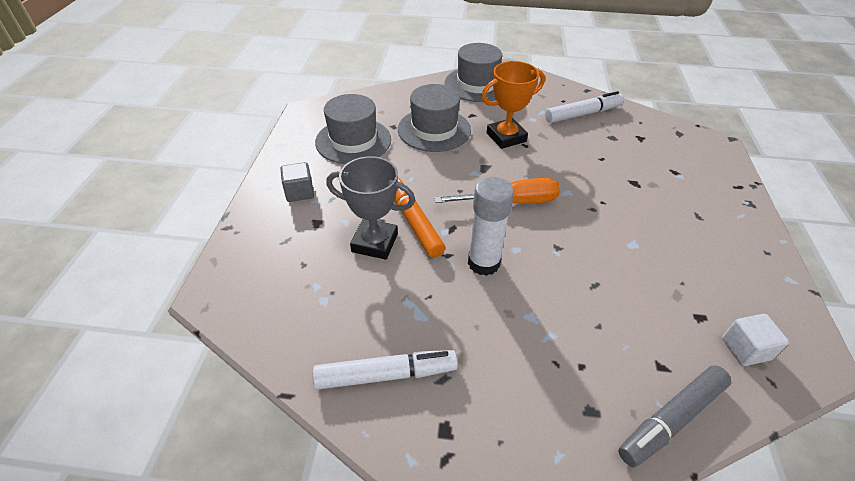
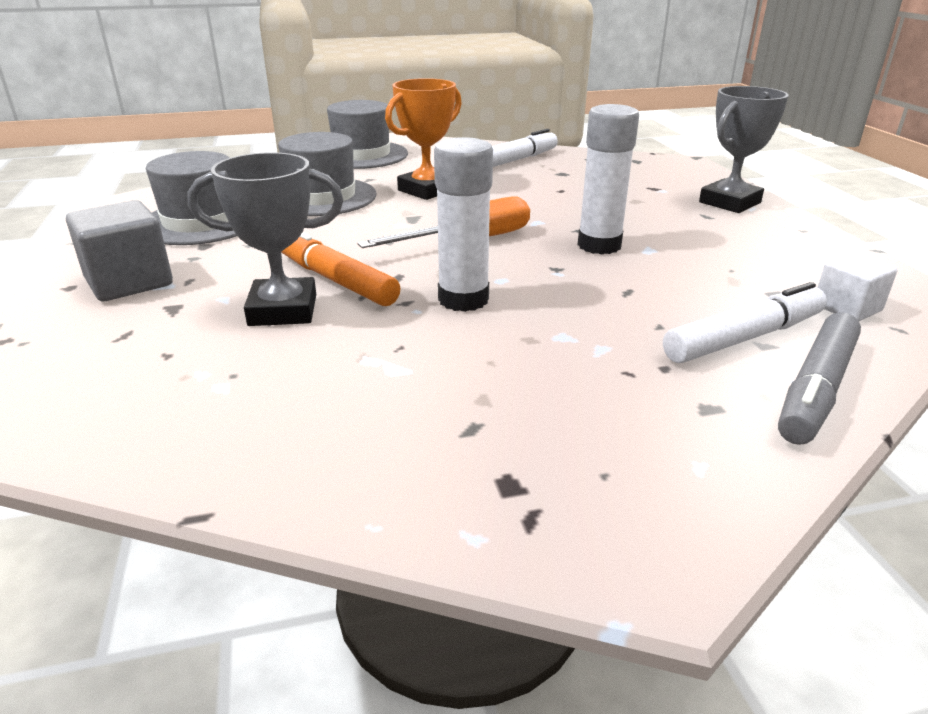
camera: 20 degrees left, 15 degrees down
(299, 192) = (129, 282): grey cube -> grey cube, size x1.56
(385, 374) = (373, 445): white marker -> white marker (744, 338)
(599, 230) = (599, 245): none -> white glue stick
(726, 204) = (729, 202): none -> grey trophy

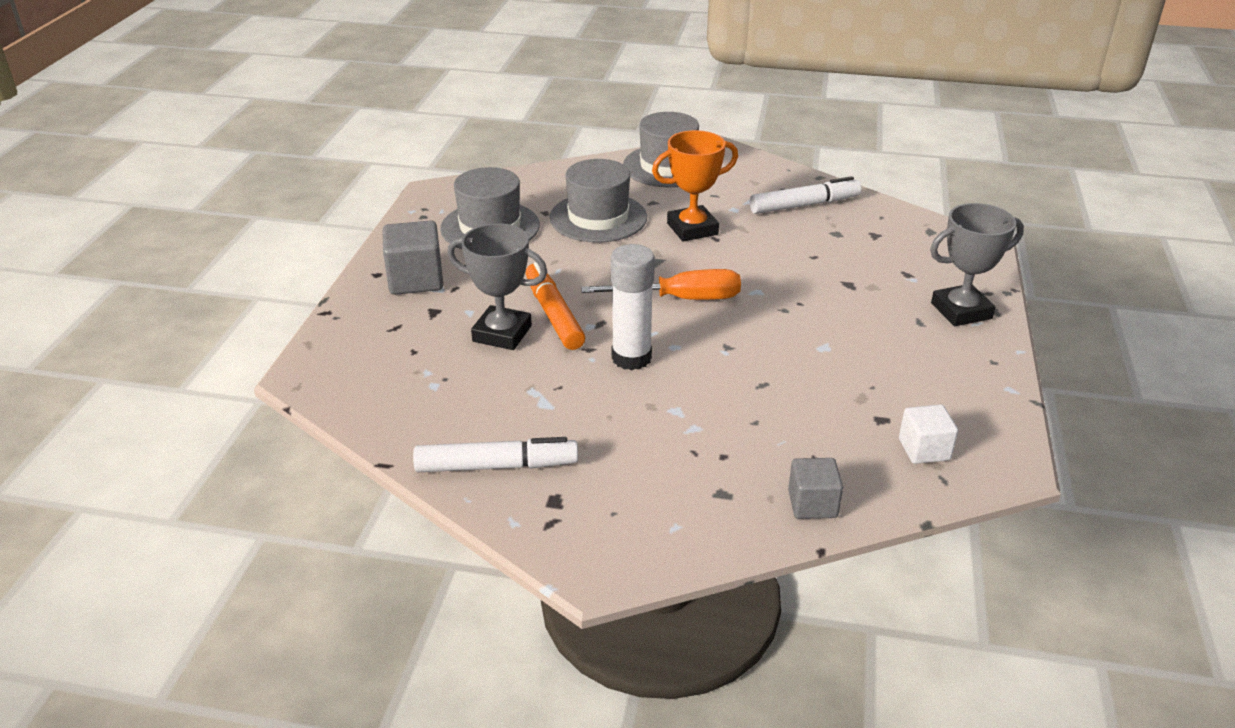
camera: 25 degrees right, 5 degrees up
(599, 245) = (785, 332): white glue stick -> none
(744, 338) = (807, 450): white marker -> white marker (496, 466)
(816, 389) = (812, 504): grey marker -> grey cube

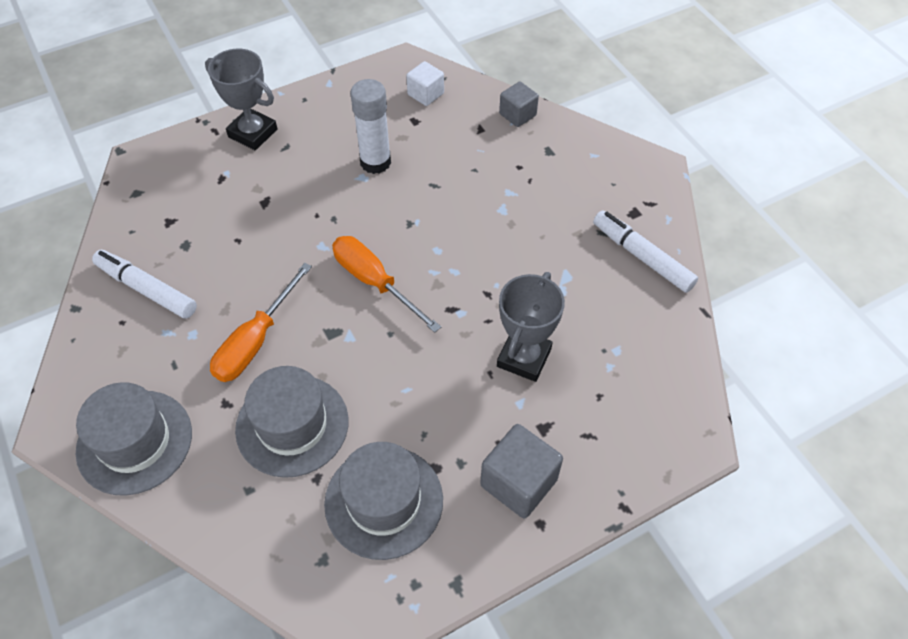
camera: 130 degrees left, 20 degrees up
(502, 333) = (524, 357): grey trophy -> grey trophy turned 45 degrees clockwise
(553, 315) = (469, 344): orange marker -> none
(631, 358) = (474, 264): white glue stick -> white glue stick (375, 162)
(692, 229) = (255, 341): orange trophy -> orange screwdriver

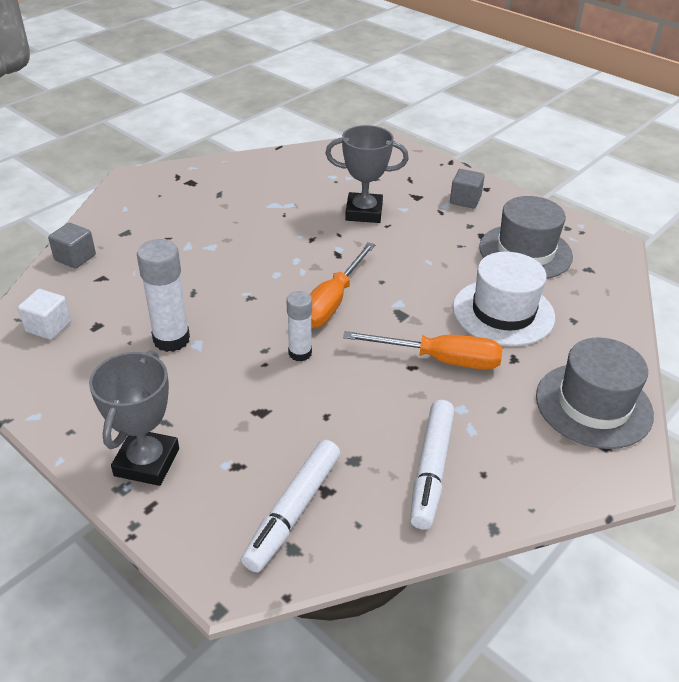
camera: 110 degrees left, 15 degrees down
(292, 425) = (503, 312): grey hat -> white hat
(317, 241) = (300, 353): none -> white glue stick
(518, 482) = (465, 200): grey cube -> grey cube, size x0.64
(642, 257) = (238, 174): white marker -> white marker (294, 510)

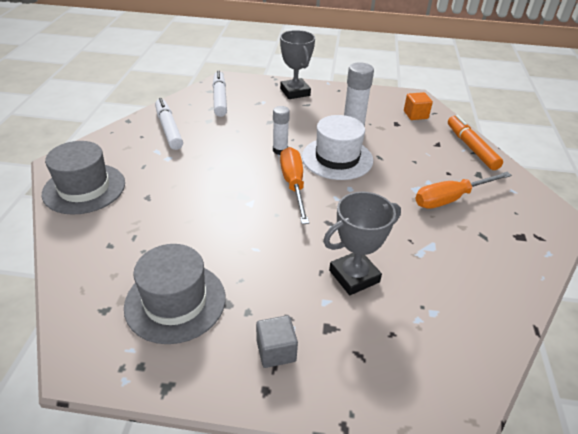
camera: 145 degrees right, 0 degrees up
(48, 327) = (415, 115): white cube -> orange cube
(75, 258) = (471, 147): grey cube -> orange marker
(440, 360) = (195, 178): orange screwdriver -> orange screwdriver (451, 199)
(503, 312) = (169, 227): white hat -> white hat (337, 158)

